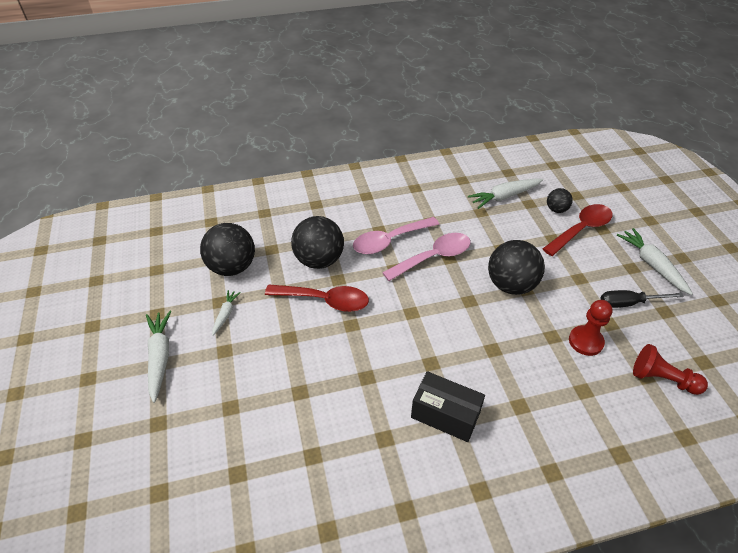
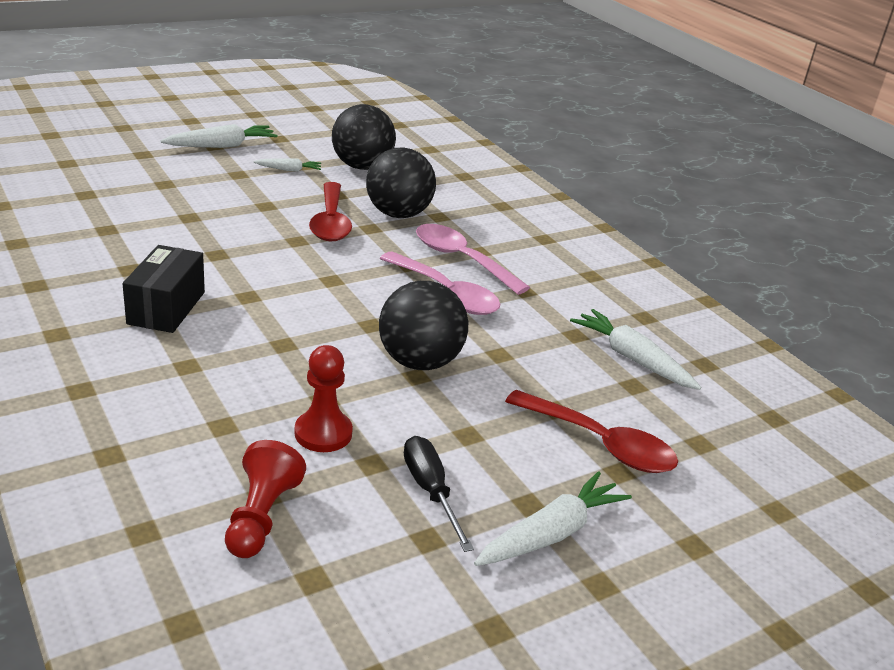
camera: 70 degrees right, 15 degrees down
(556, 209) = (638, 416): black ball -> none

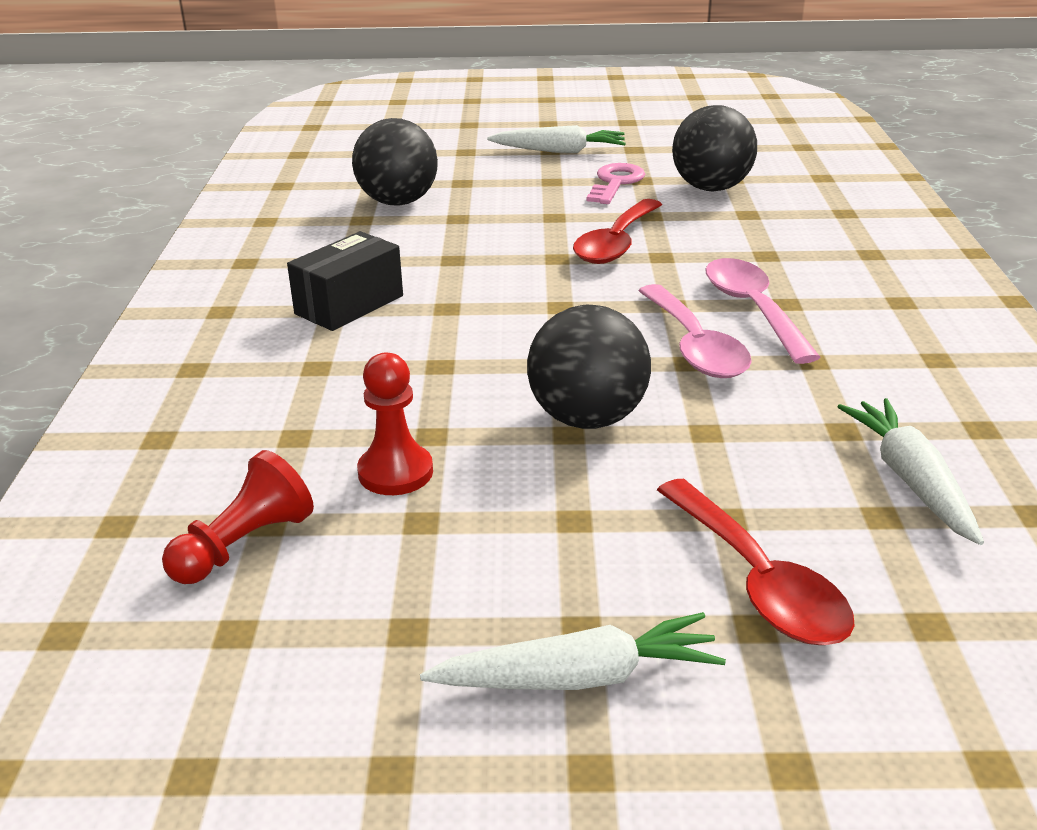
camera: 35 degrees right, 0 degrees up
(289, 170) = (615, 183): white carrot -> pink key
(398, 214) = (712, 246): black ball -> black ball (398, 202)
(430, 491) = (463, 574): black screwdriver -> none

